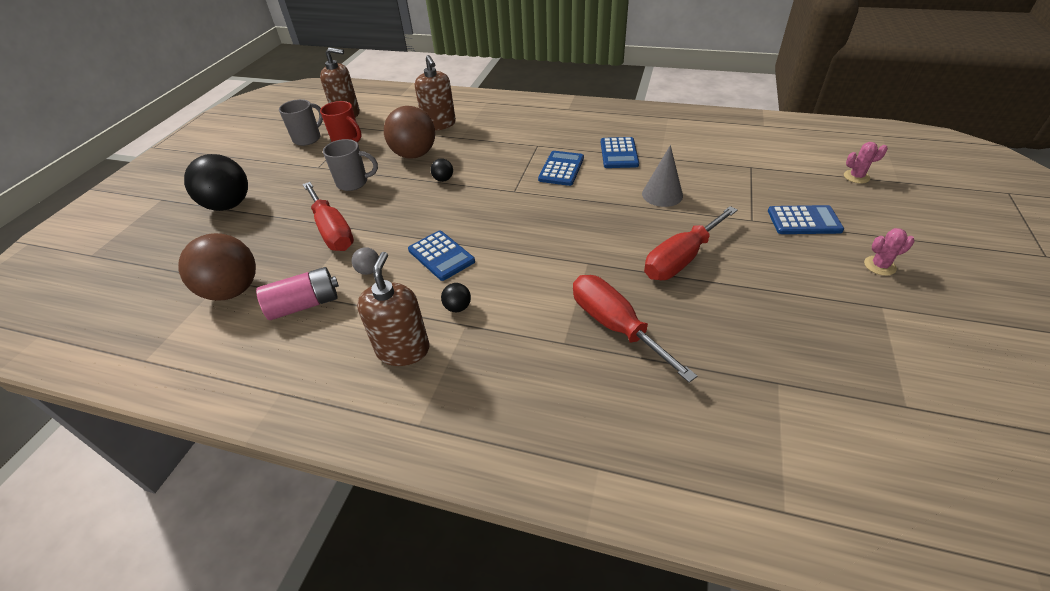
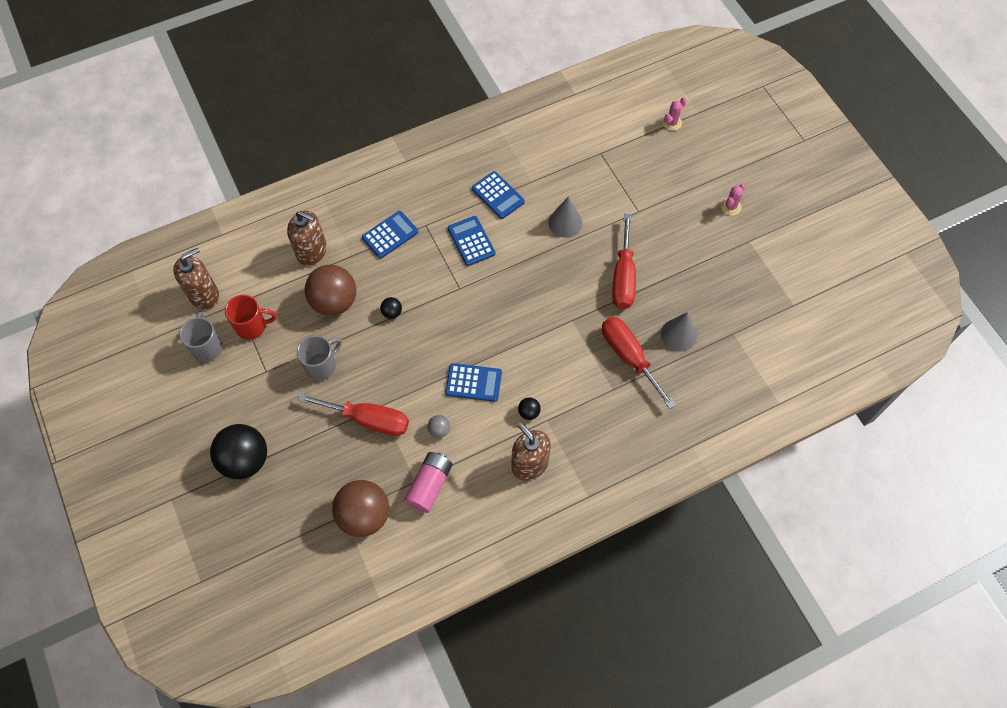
camera: 45 degrees left, 20 degrees up
(615, 326) = (629, 357): red screwdriver -> red screwdriver turned 45 degrees clockwise
(698, 341) = (678, 334): none -> grey cone
(804, 221) = (668, 191): blue calculator -> blue calculator (390, 235)

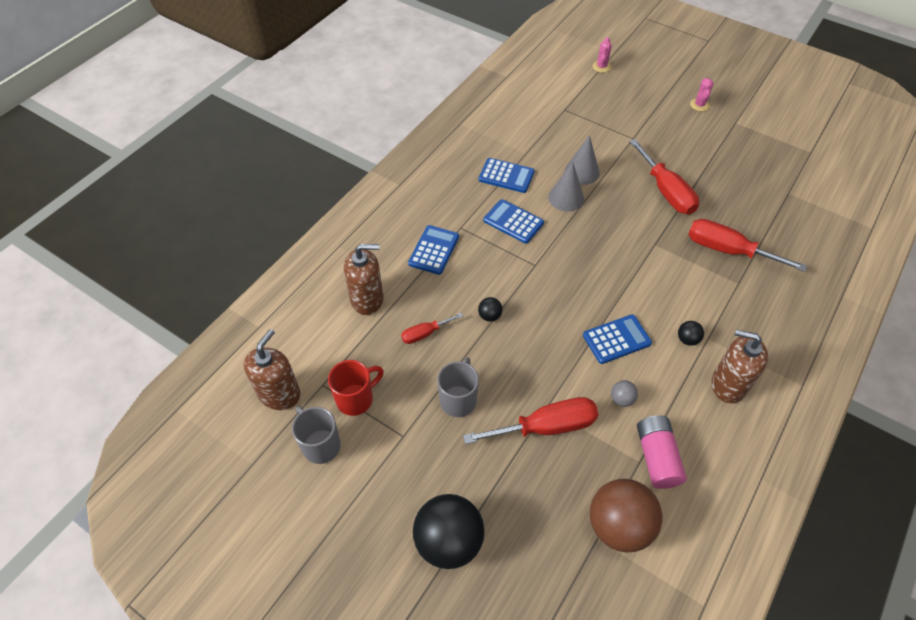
camera: 30 degrees left, 10 degrees down
(334, 302) = (425, 334): brown ball -> red screwdriver
(678, 334) = (749, 214): grey cone -> grey cone (566, 198)

